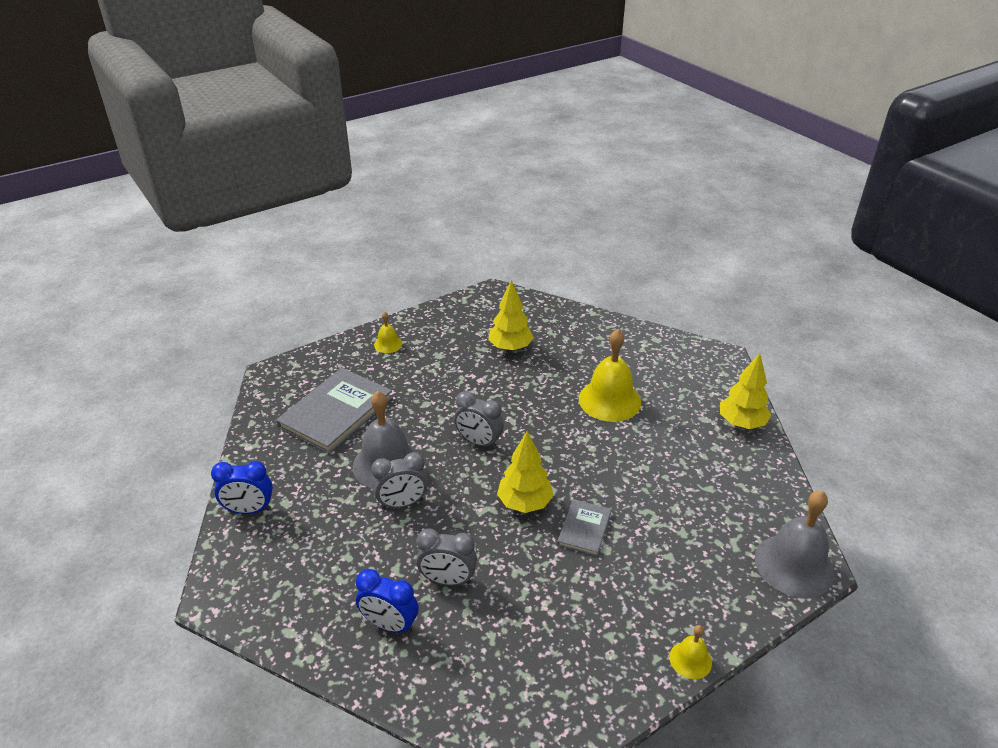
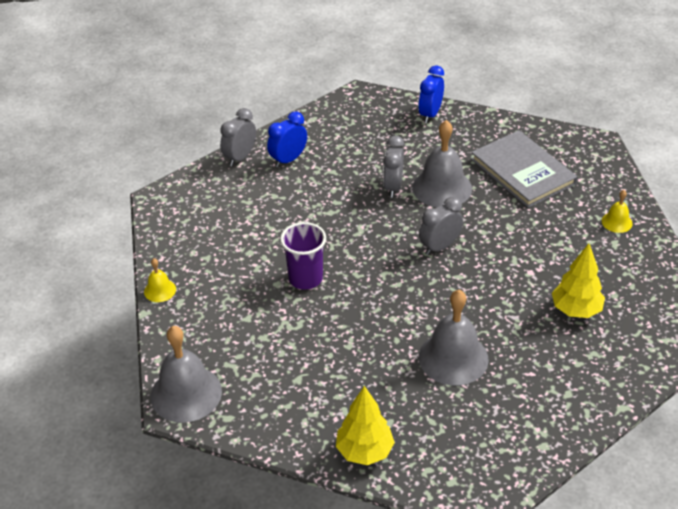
camera: 115 degrees right, 5 degrees up
(448, 580) = (306, 193): grey clock -> grey clock (240, 157)
(524, 503) = (353, 253): yellow tree -> none
(584, 528) = (305, 279): grey book -> purple cup
(609, 400) = (453, 358): yellow bell -> grey bell

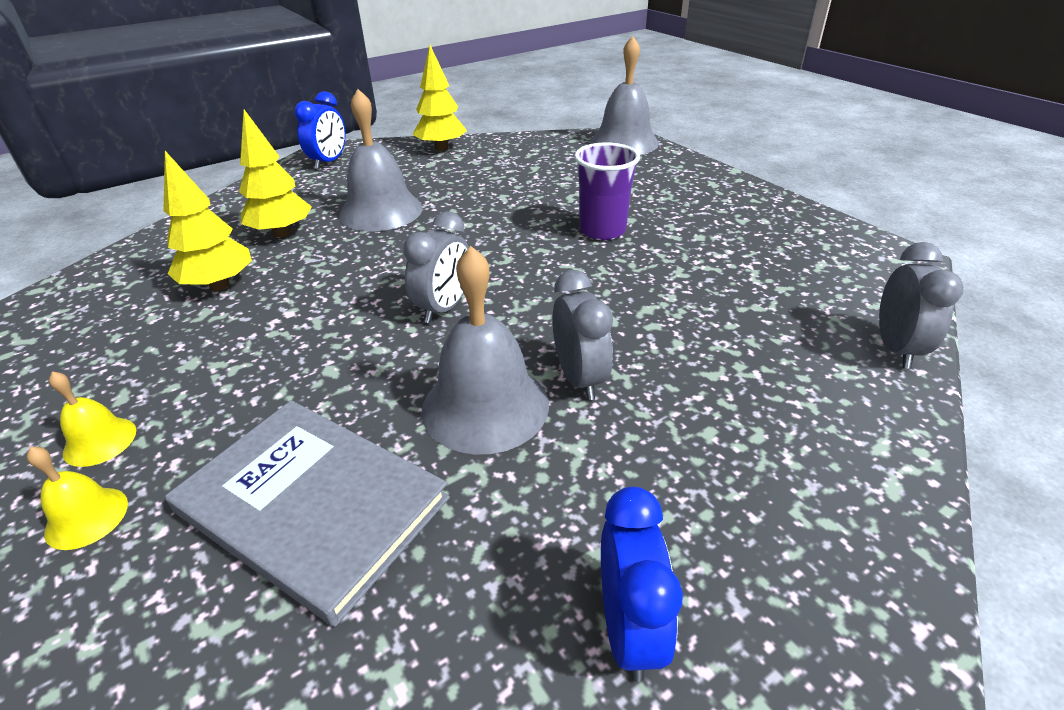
camera: 155 degrees right, 5 degrees down
(160, 290) = (747, 186): yellow bell -> yellow bell (86, 517)
(288, 160) = (813, 370): blue clock -> blue clock (329, 162)
(534, 355) = (282, 233): none -> yellow tree

